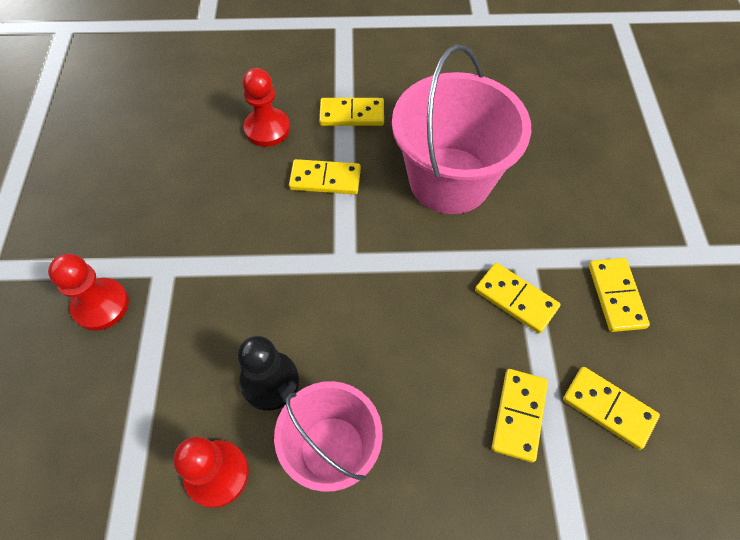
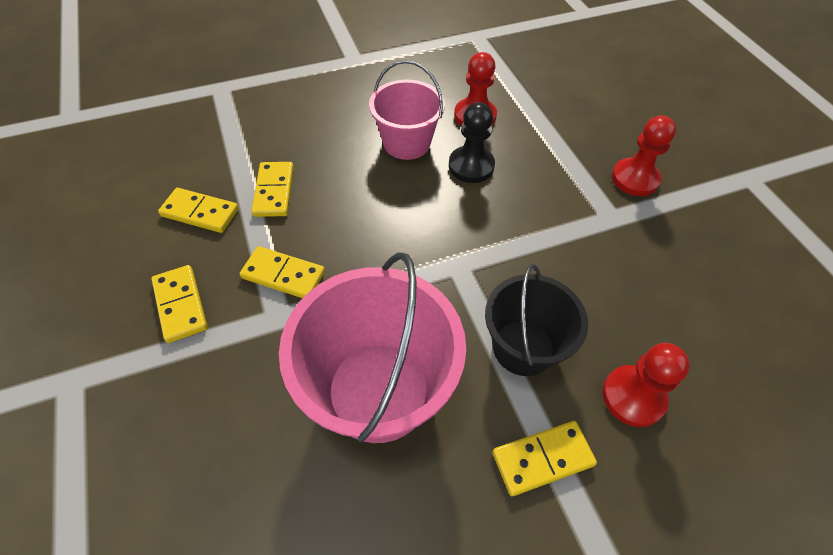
camera: 160 degrees right, 5 degrees down
(325, 179) = (523, 347): yellow domino -> black bucket

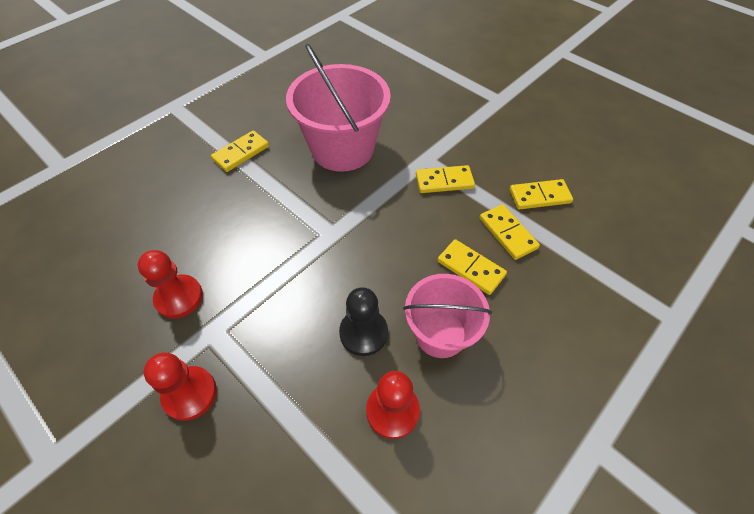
camera: 155 degrees right, 0 degrees up
(181, 305) = (486, 144): yellow domino -> yellow domino (470, 268)
(523, 347) = (266, 199): black bucket -> none
(633, 397) = (190, 198): red pawn -> red pawn (179, 297)

